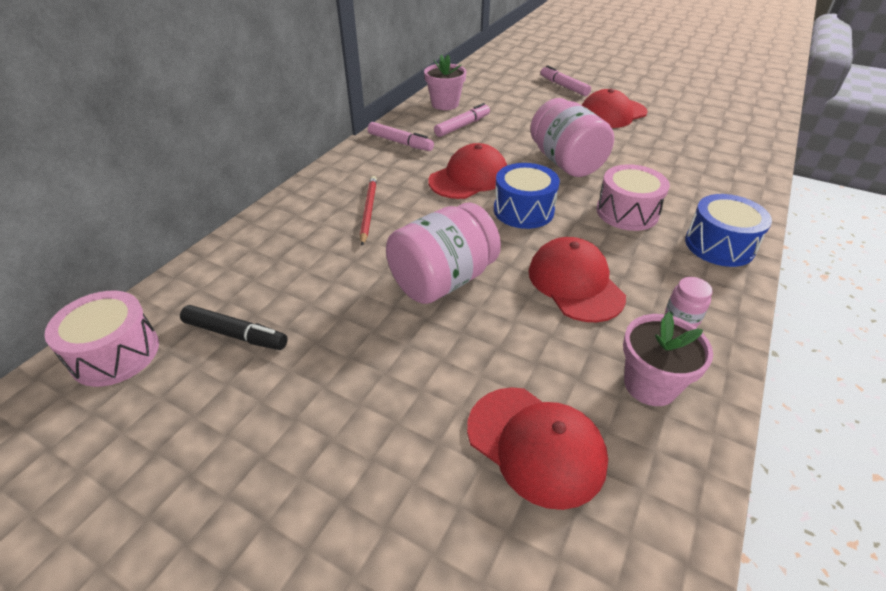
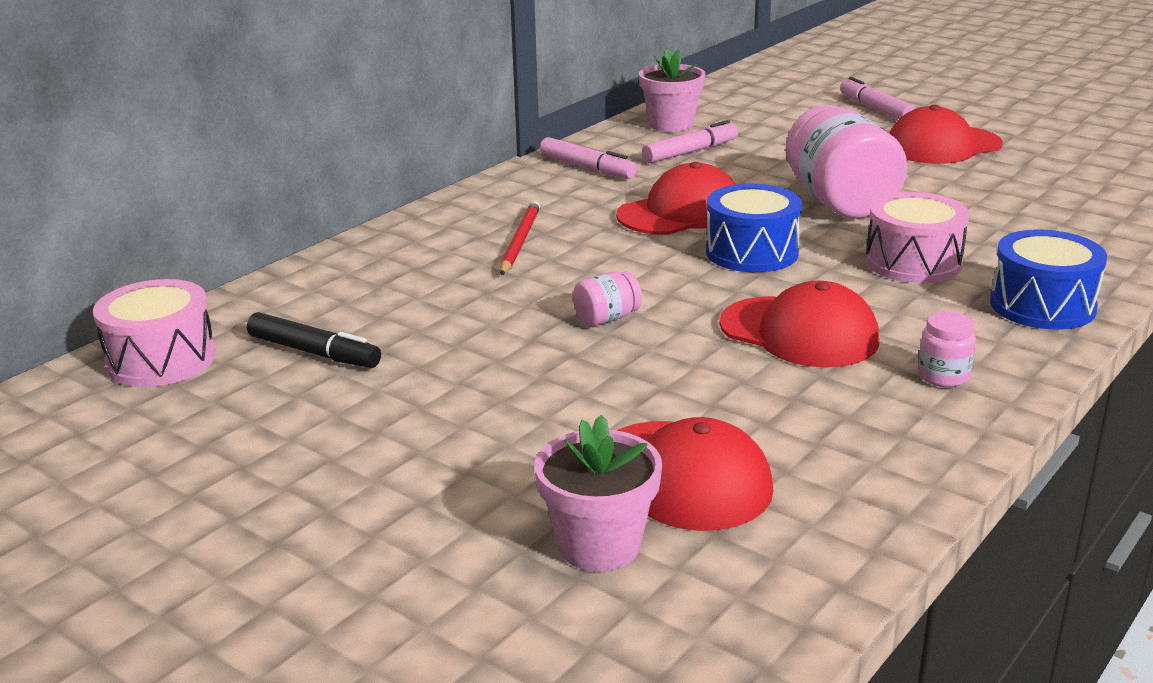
camera: 10 degrees right, 15 degrees down
(443, 280) = (607, 318): pink jar -> pink jar, size x0.44
(575, 283) = (799, 332): red cap -> red cap turned 135 degrees clockwise
(650, 384) = (864, 435): pink flower pot -> pink flower pot (599, 545)

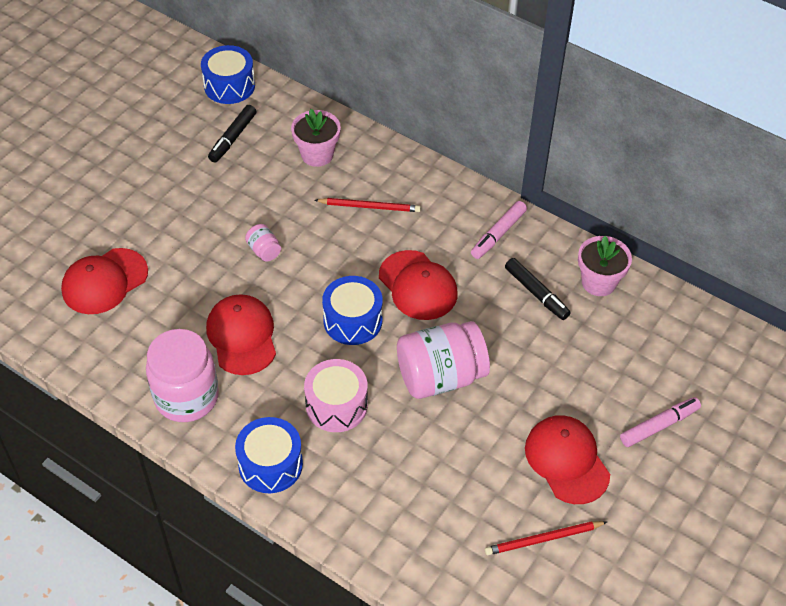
camera: 85 degrees right, 25 degrees up
(161, 360) = (229, 86): pink drum -> blue drum
(599, 545) = (57, 253): pink flower pot -> pink flower pot (317, 154)
(690, 152) = (536, 293): pink marker -> black marker
(799, 332) = (242, 336): red cap -> red cap turned 135 degrees clockwise
(943, 376) = (186, 397): pink jar -> pink jar, size x2.30
(1058, 158) = (543, 539): none -> red pencil

